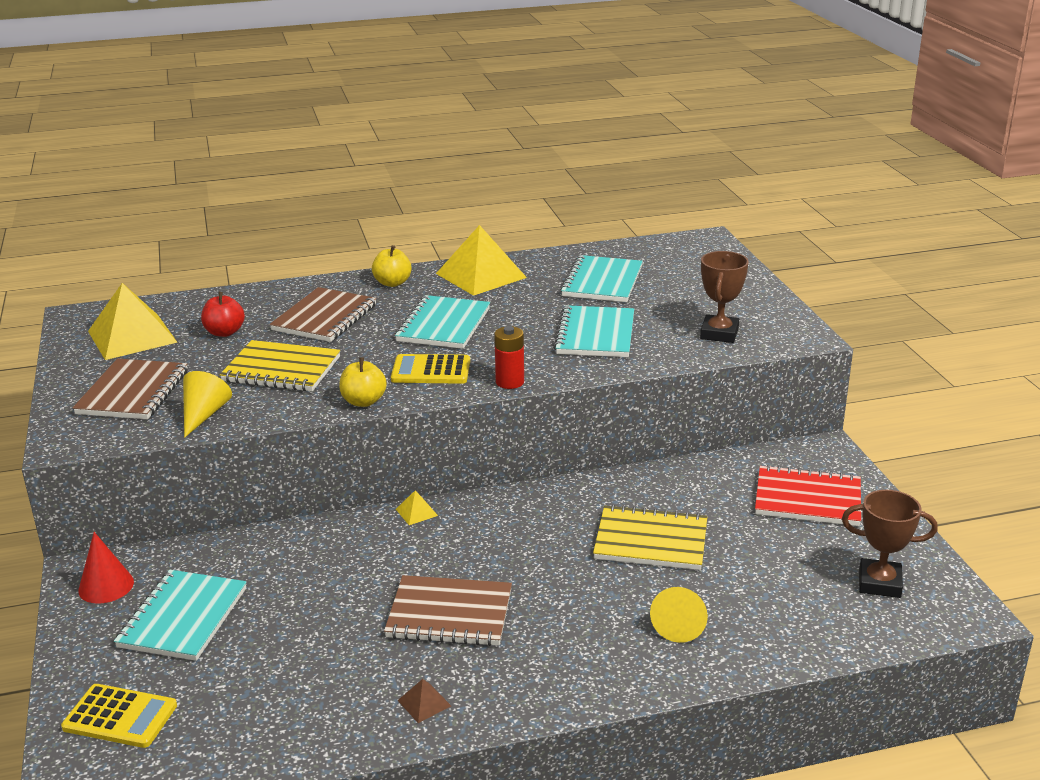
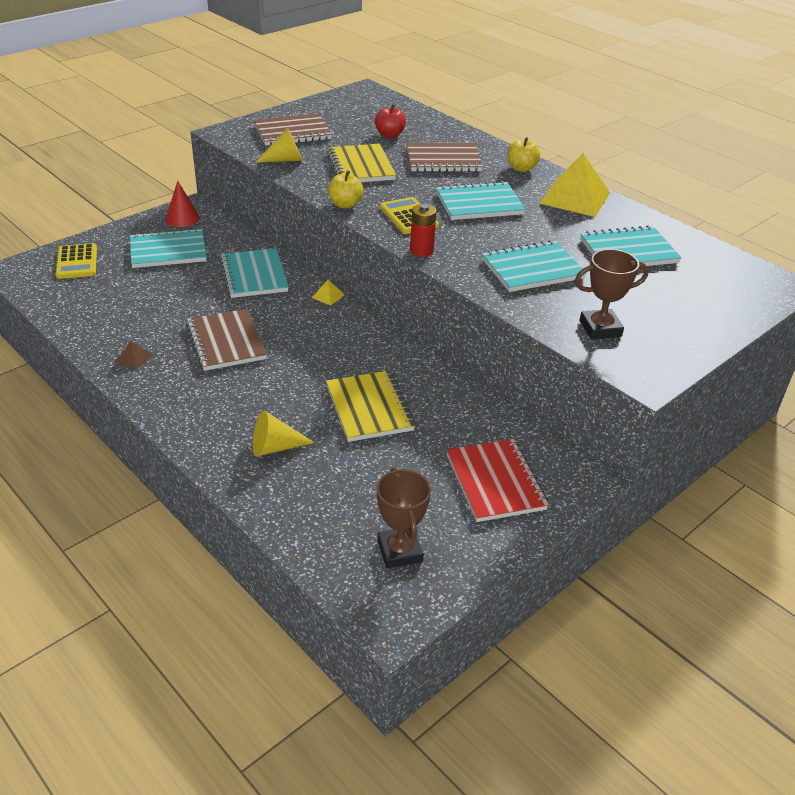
camera: 60 degrees right, 10 degrees up
(132, 336) = (356, 111): yellow pyramid -> none
(318, 557) = (254, 275): none -> turquoise notebook

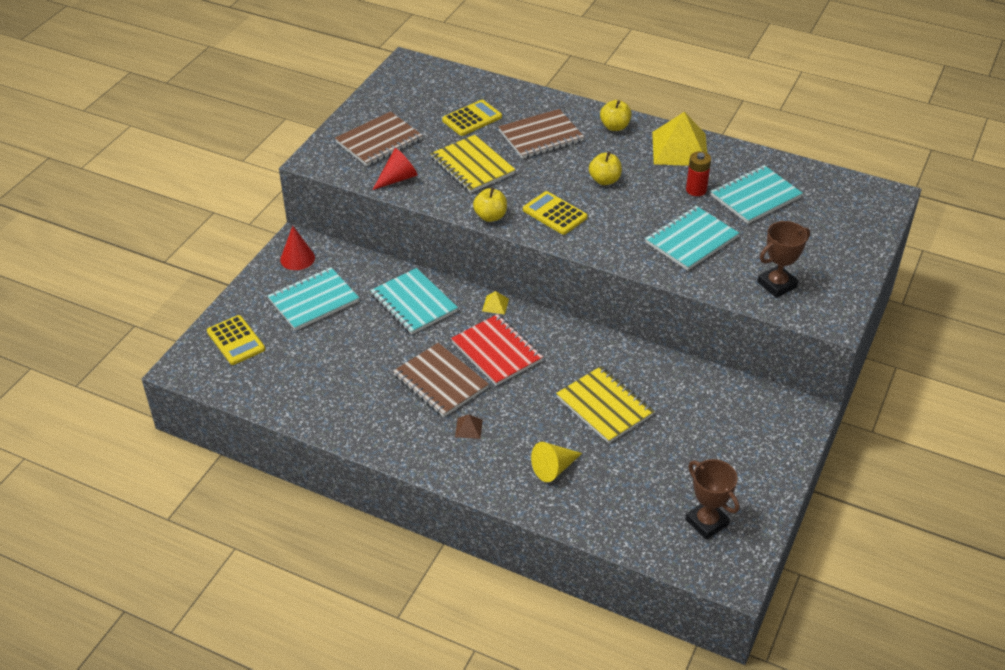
camera: 20 degrees left, 5 degrees up
(134, 358) = (372, 425): brown pyramid -> brown pyramid (468, 428)
(285, 160) = (398, 178): yellow cone -> red cone
(389, 135) = (472, 119): red apple -> yellow calculator
(421, 251) = (590, 249): red battery -> red battery (696, 190)
(479, 204) = (604, 180): turquoise notebook -> yellow apple
(495, 482) = (741, 439): red notebook -> red notebook (497, 351)

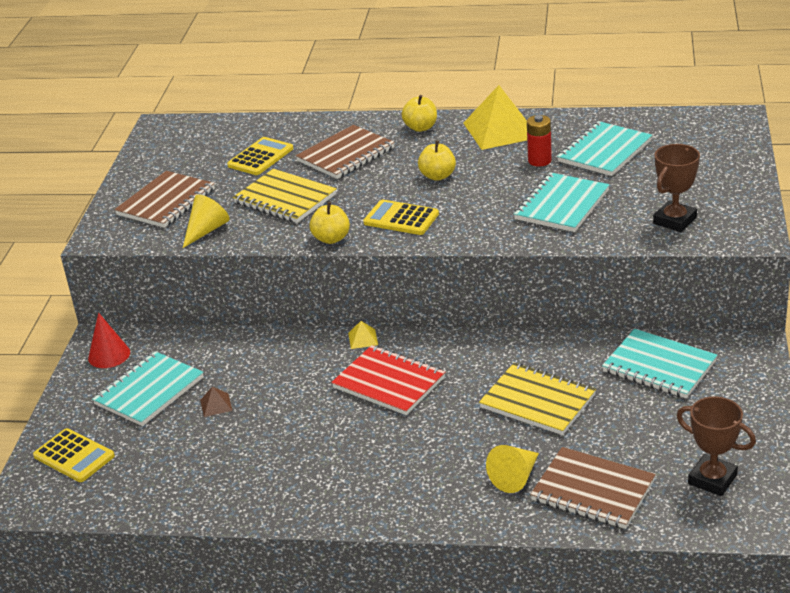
camera: 15 degrees left, 10 degrees down
(398, 178) = (206, 230): red cone -> yellow cone
(413, 303) = (268, 362): turquoise notebook -> turquoise notebook (659, 366)
(440, 382) = (340, 430): brown notebook -> brown notebook (592, 491)
(468, 428) = (397, 466): brown pyramid -> brown pyramid (216, 405)

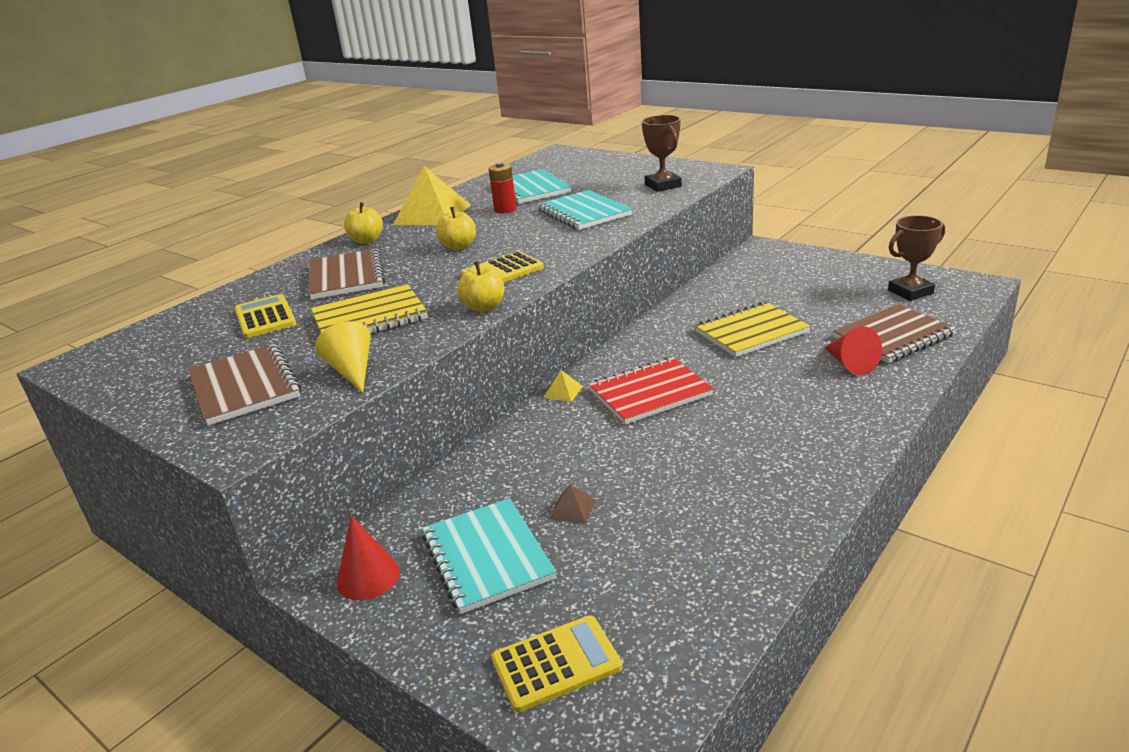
camera: 60 degrees left, 5 degrees down
(515, 477) = (850, 364): yellow cone -> red cone
(659, 366) = (753, 279): turquoise notebook -> none

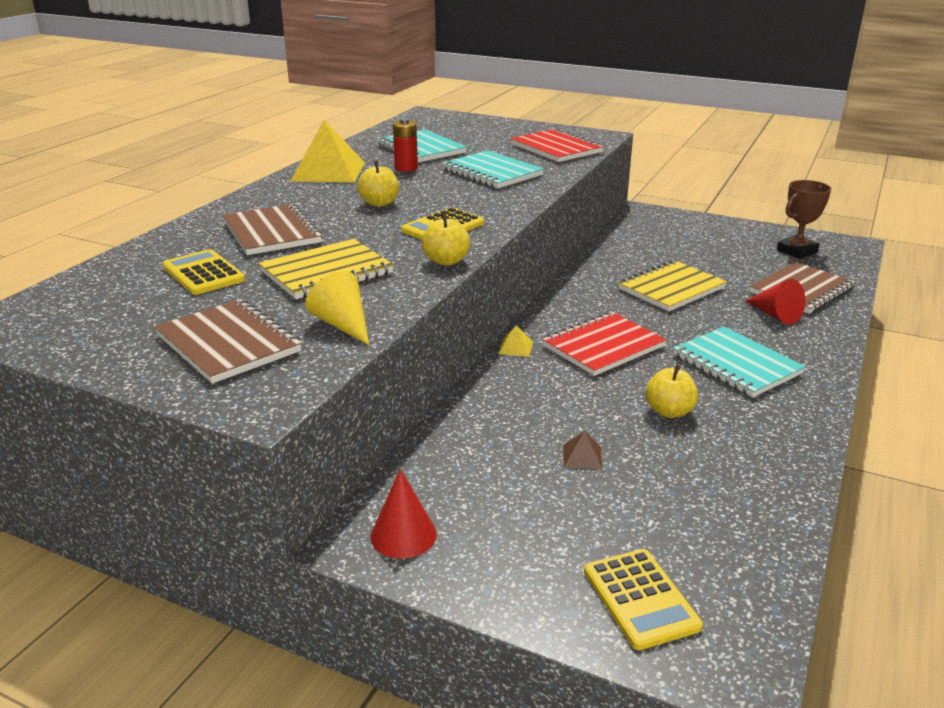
camera: 15 degrees left, 0 degrees up
(366, 240) = (270, 196): yellow apple -> yellow apple (669, 411)
(487, 557) = (519, 507): turquoise notebook -> turquoise notebook (736, 364)
(556, 664) = (640, 599): yellow calculator -> yellow calculator turned 105 degrees clockwise
(663, 186) = (556, 148): brown trophy -> red notebook

